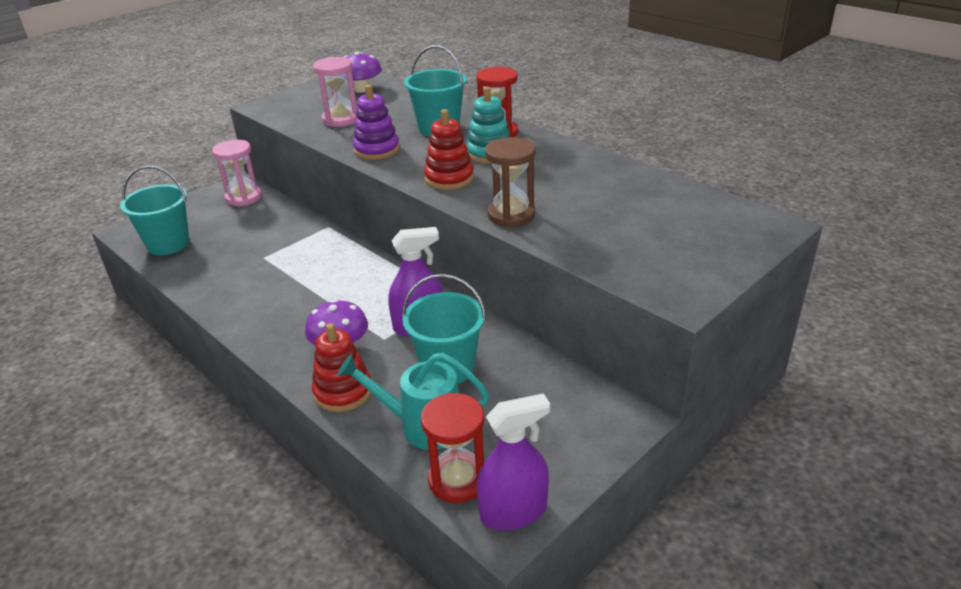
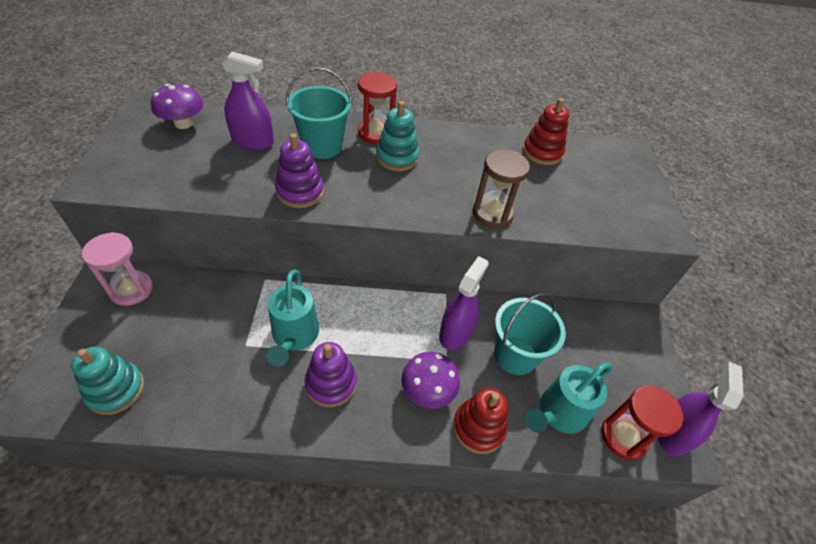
camera: 50 degrees left, 15 degrees up
(168, 244) = (116, 390): turquoise bucket -> turquoise stacking toy
(283, 306) = (331, 383): none -> purple stacking toy
(298, 268) = (294, 337): none -> turquoise watering can
(341, 119) = (213, 169): pink hourglass -> none
(392, 112) = (253, 142): none -> purple spray bottle
(449, 178) = (402, 197): red stacking toy -> red stacking toy (542, 152)

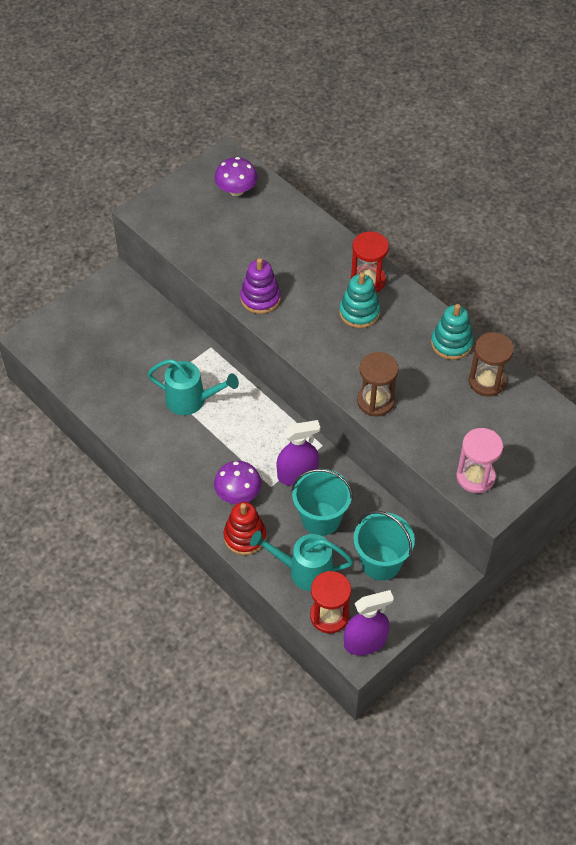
camera: 50 degrees right, 5 degrees up
(116, 390) = (71, 360): turquoise stacking toy -> turquoise stacking toy (451, 343)
(131, 289) = (125, 298): pink hourglass -> pink hourglass (475, 477)
(253, 142) = (269, 235): purple spray bottle -> none
(294, 337) = (192, 400): turquoise watering can -> turquoise watering can turned 120 degrees counterclockwise
(322, 146) = (314, 269): turquoise bucket -> turquoise bucket (381, 563)
(331, 383) = (186, 444): purple stacking toy -> none
(542, 152) = (487, 381): red stacking toy -> brown hourglass

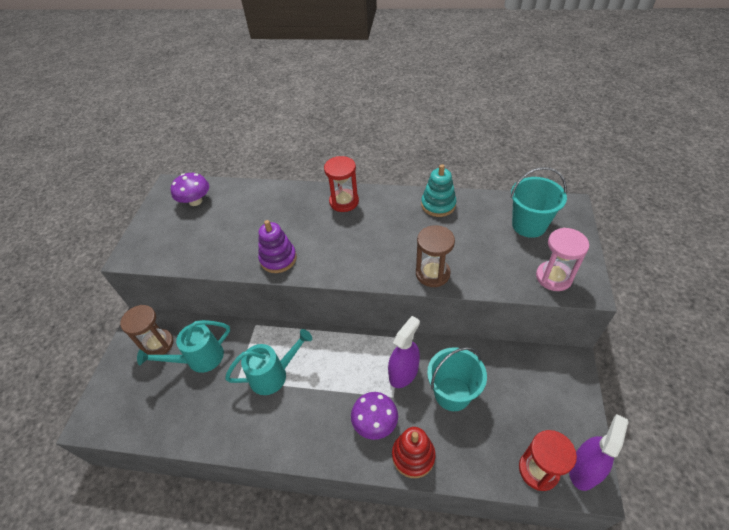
camera: 35 degrees left, 5 degrees down
(303, 571) = (482, 447): turquoise watering can -> turquoise watering can (199, 359)
(359, 312) = (359, 224): turquoise stacking toy -> none
(381, 563) = (525, 393): turquoise bucket -> turquoise bucket (529, 225)
(487, 381) = (486, 213): brown hourglass -> brown hourglass (158, 344)

